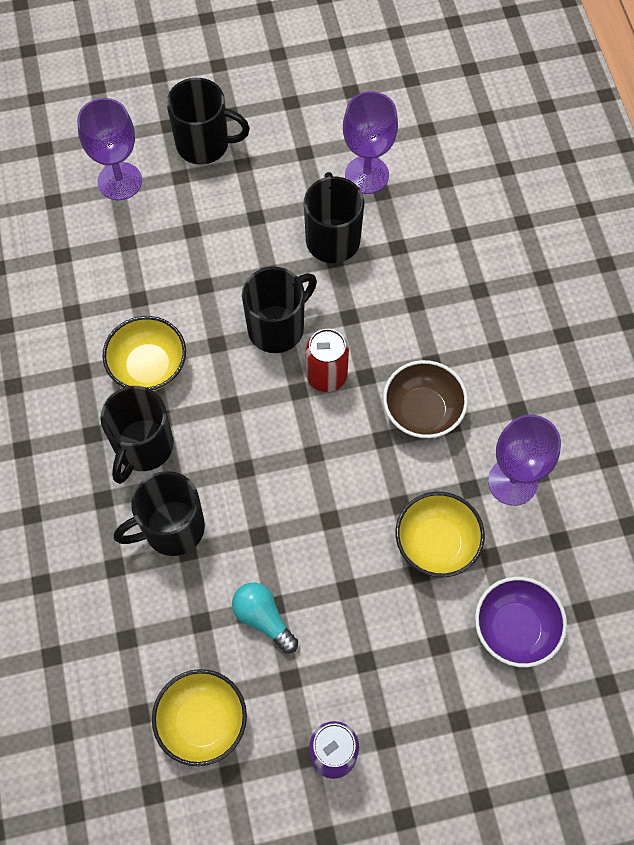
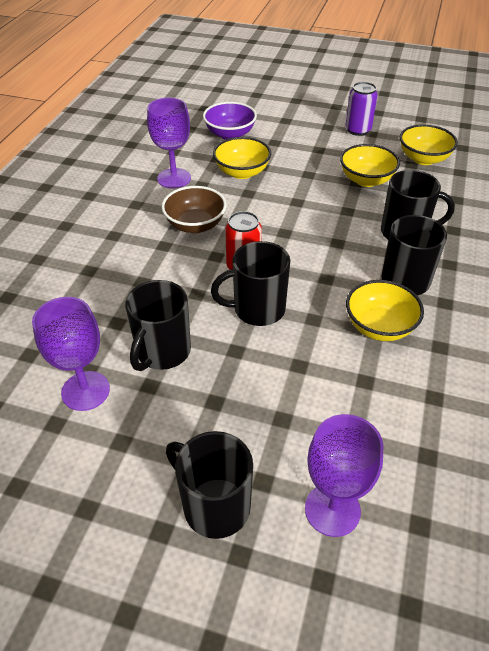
camera: 150 degrees left, 20 degrees down
(263, 618) = (366, 180): turquoise light bulb -> yellow bowl

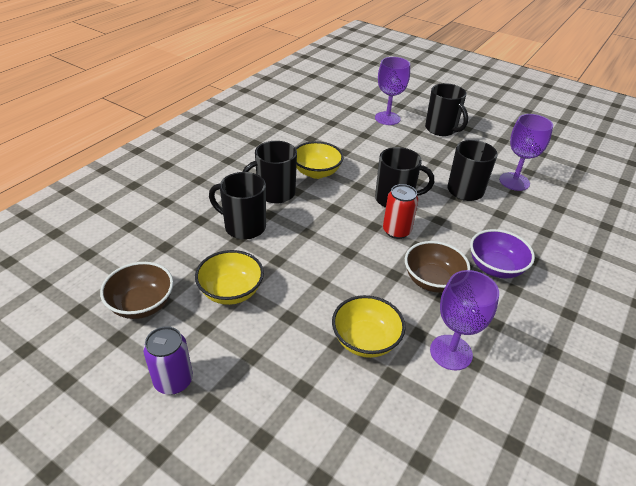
camera: 165 degrees left, 5 degrees down
(230, 134) = (360, 425): purple bowl -> purple bowl (495, 267)
(423, 159) = (142, 304): yellow bowl -> brown bowl

